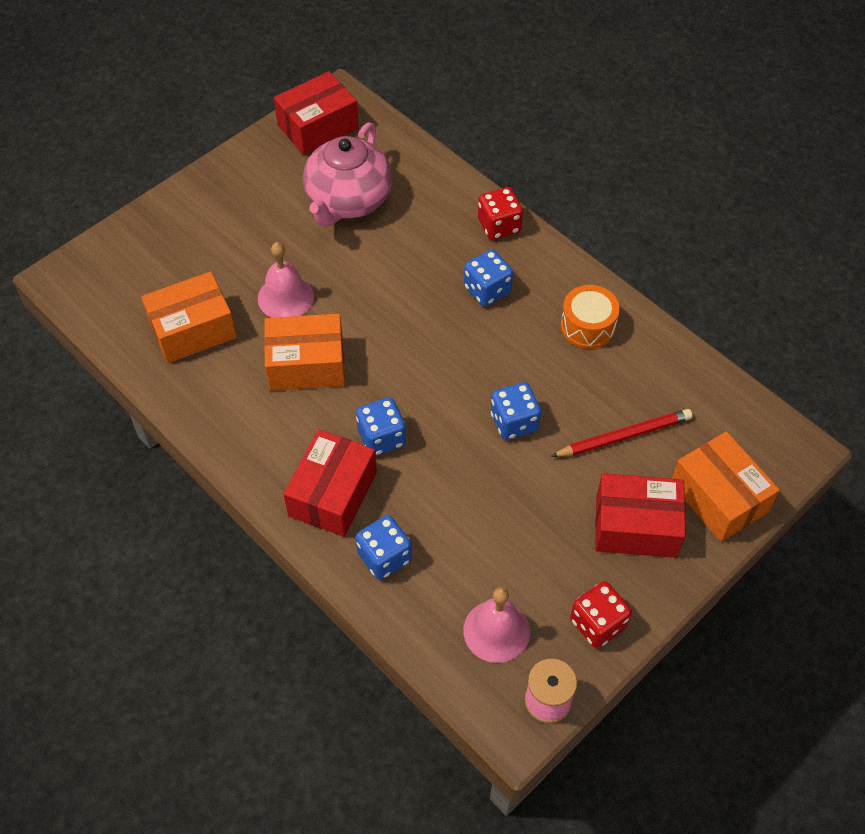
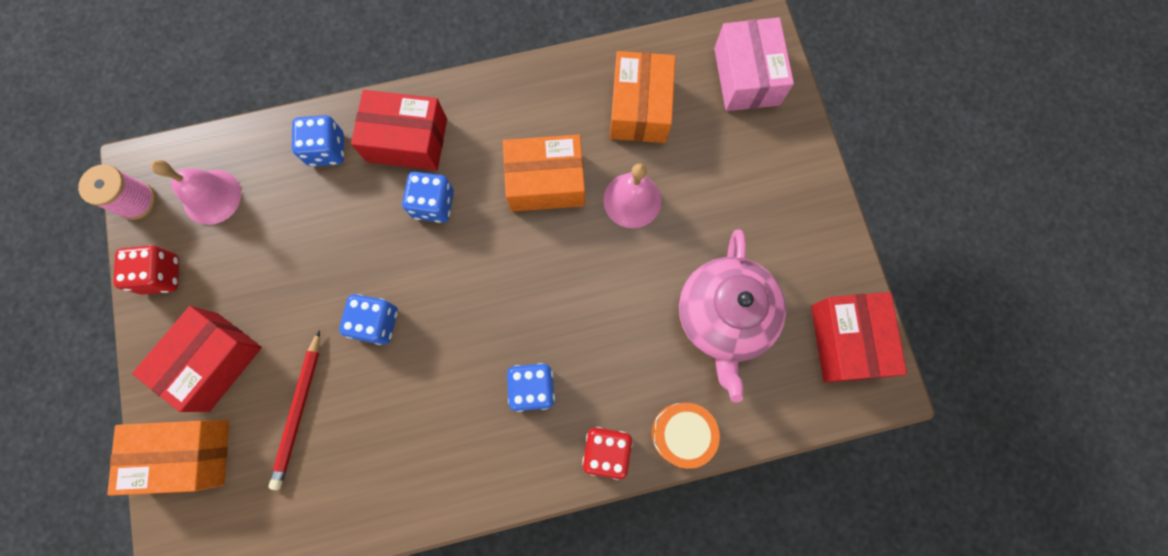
camera: 120 degrees right, 20 degrees up
(117, 269) = (746, 76): none -> pink box
(306, 365) = (546, 181): orange box -> orange box turned 60 degrees clockwise
(332, 494) = (407, 140): red box -> red box turned 45 degrees counterclockwise
(348, 200) = (723, 317): pink teapot -> pink teapot turned 135 degrees counterclockwise
(587, 326) = (432, 459): orange drum -> orange drum (681, 433)

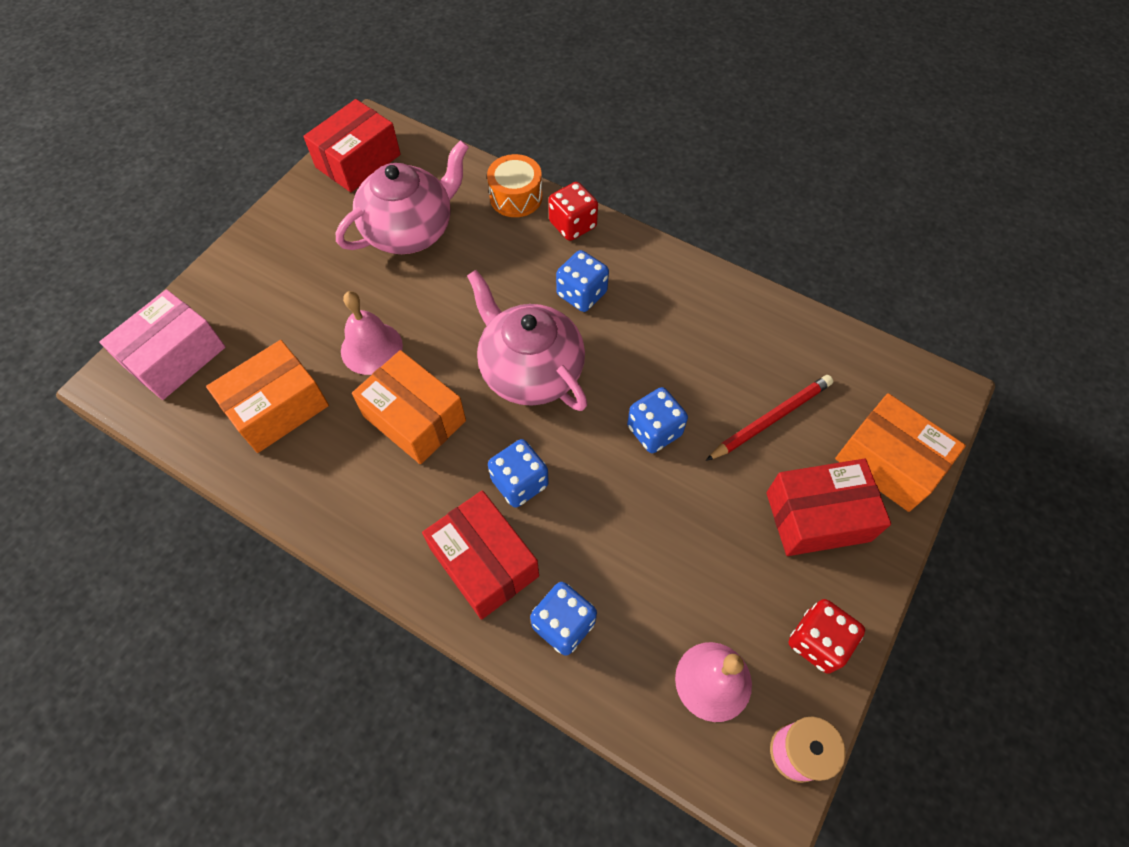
camera: 135 degrees left, 15 degrees down
(506, 287) = (530, 371): none -> pink teapot

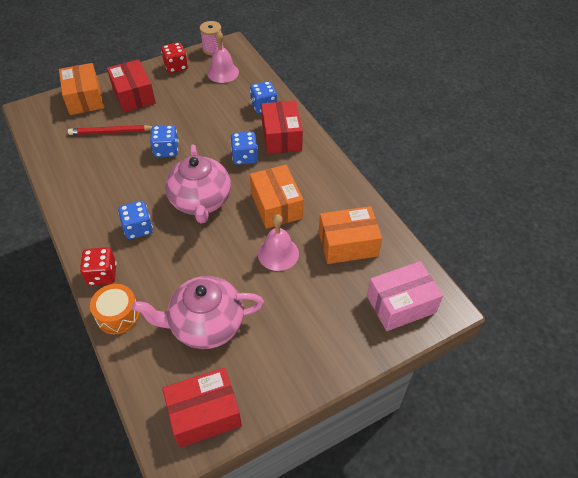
camera: 150 degrees left, 10 degrees down
(817, 516) = (133, 95): red box -> red box turned 45 degrees clockwise

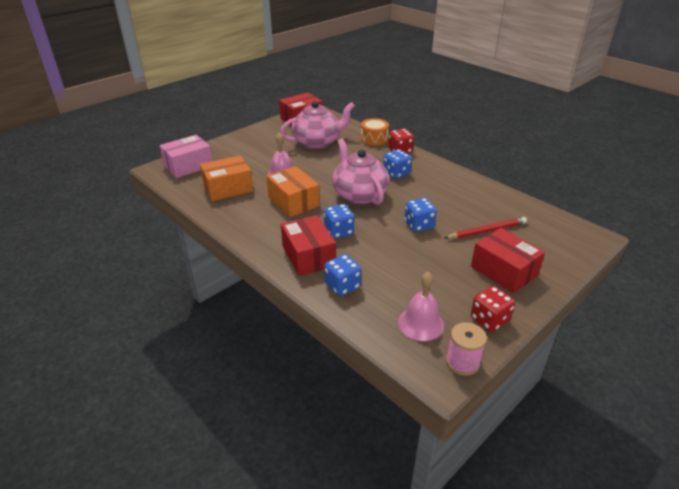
camera: 165 degrees right, 15 degrees down
(84, 98) = (553, 258): orange box -> none

